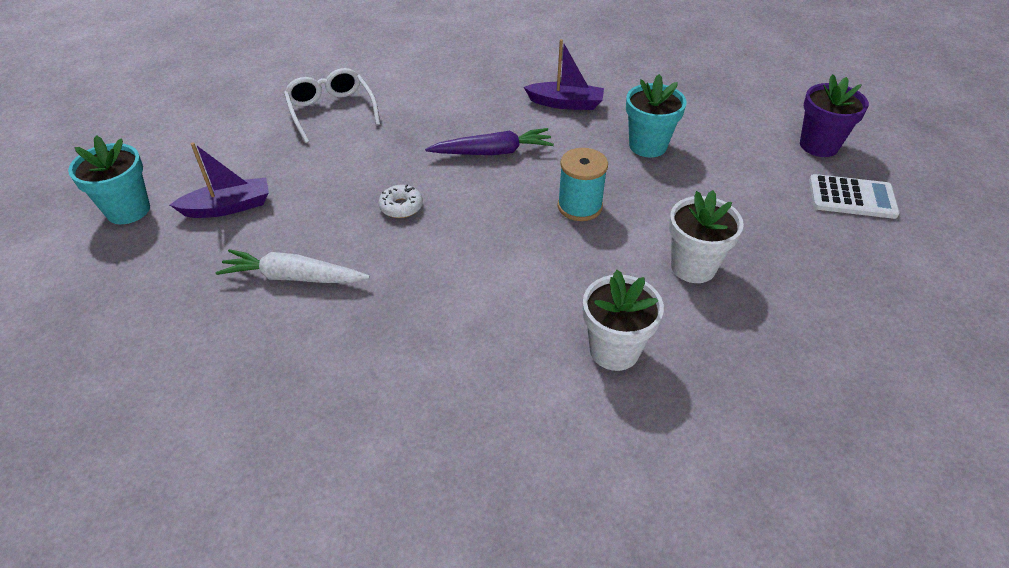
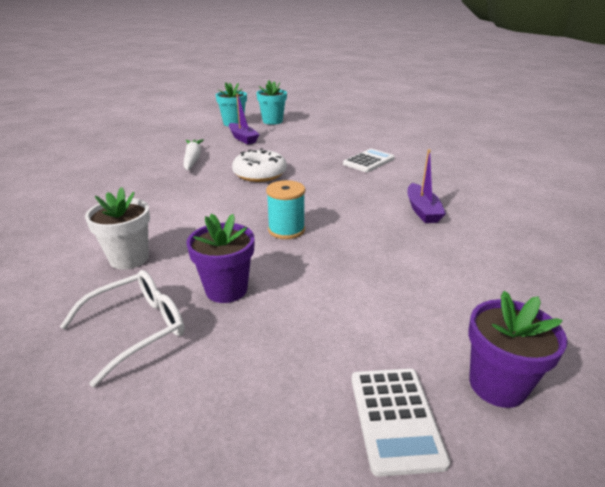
camera: 75 degrees right, 15 degrees down
(331, 111) = (341, 143): white glasses -> white glasses (137, 328)
(401, 207) = (260, 174): white donut -> white donut, size x1.91
(413, 104) = (368, 161): none -> white calculator
(492, 152) = (333, 191): purple carrot -> none
(647, 146) = (392, 254): turquoise flower pot -> turquoise flower pot (272, 121)
(693, 267) = (226, 289): white flower pot -> purple flower pot

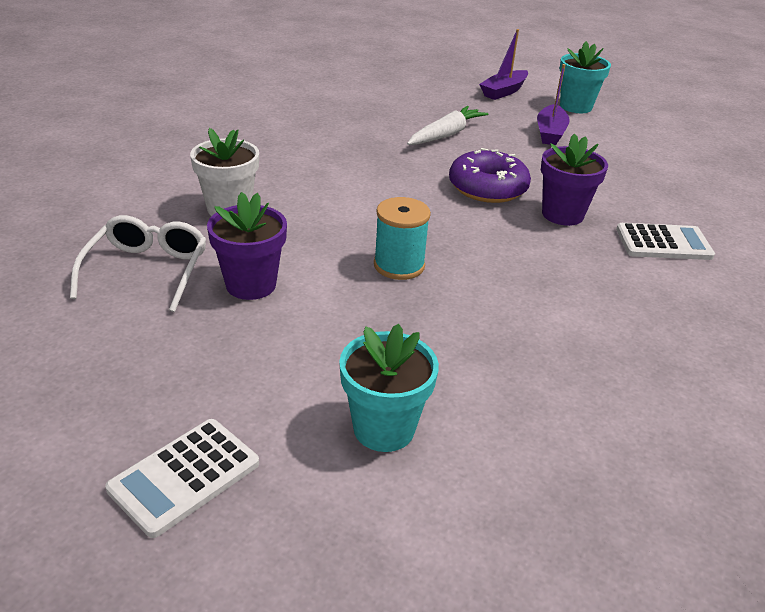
camera: 45 degrees right, 5 degrees up
(137, 328) = (147, 271): white glasses -> white glasses turned 90 degrees counterclockwise
(260, 174) = (487, 188): white donut -> purple donut
(272, 121) = (635, 124): turquoise flower pot -> turquoise flower pot (384, 428)
(422, 210) = (602, 343): purple boat -> purple boat (504, 91)
(497, 385) = (307, 537): purple flower pot -> purple flower pot (562, 214)

